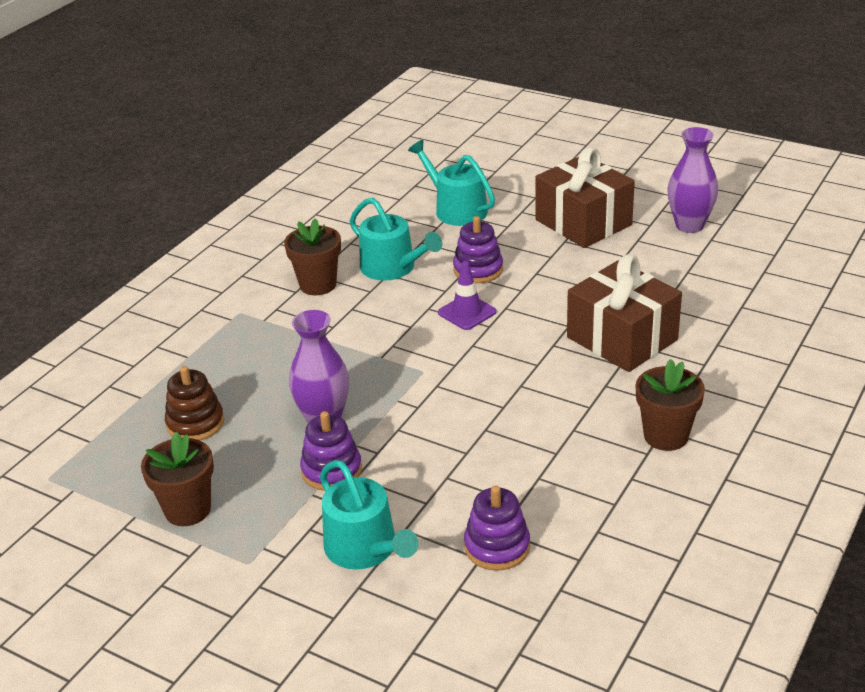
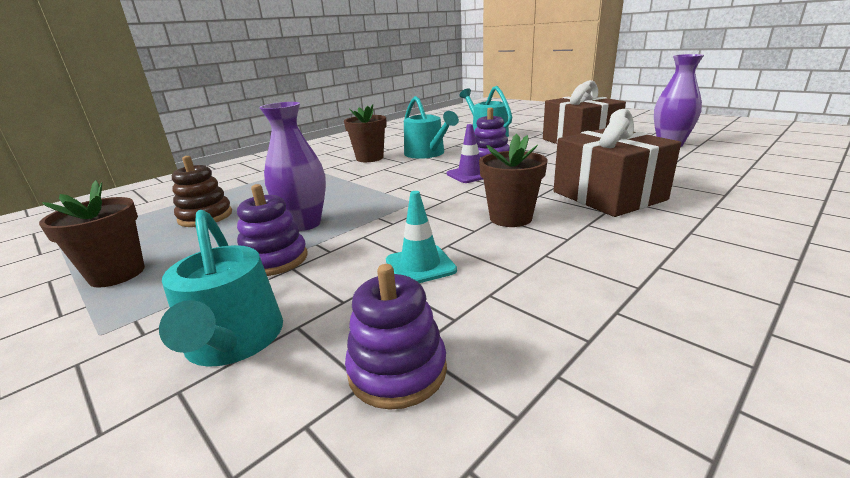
camera: 15 degrees right, 10 degrees down
(471, 457) = (420, 265): none -> turquoise traffic cone
(666, 436) = (664, 272): brown flower pot -> brown flower pot (510, 218)

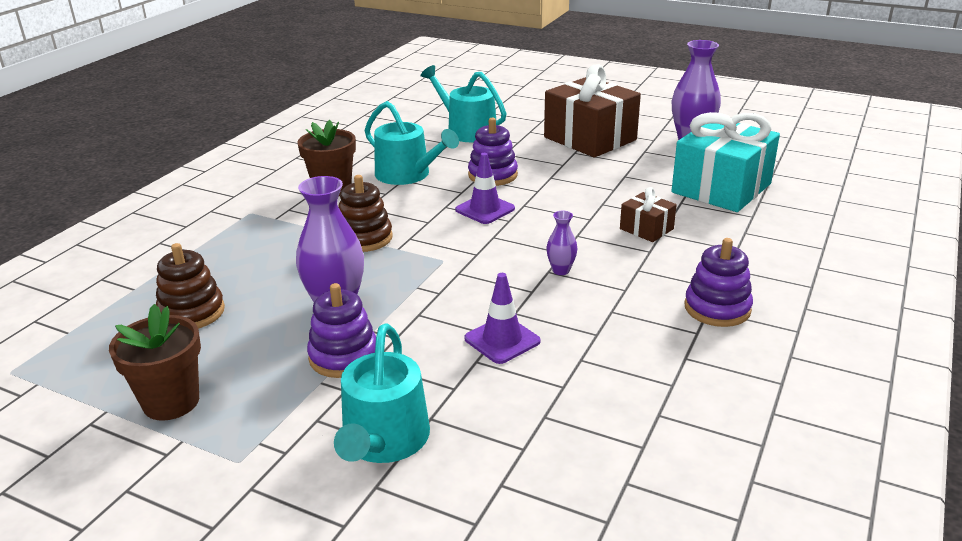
camera: 20 degrees left, 5 degrees up
(234, 341) = (383, 441): turquoise watering can -> turquoise watering can turned 45 degrees clockwise
(366, 184) = (364, 238): none -> brown stacking toy
(397, 370) = (542, 434): purple stacking toy -> purple stacking toy (717, 308)
(420, 265) = (502, 340): turquoise traffic cone -> purple traffic cone
(510, 218) = (561, 270): brown flower pot -> purple vase
(608, 196) = (646, 229): brown gift -> brown gift, size x0.47
(693, 174) = (721, 188): none -> turquoise gift

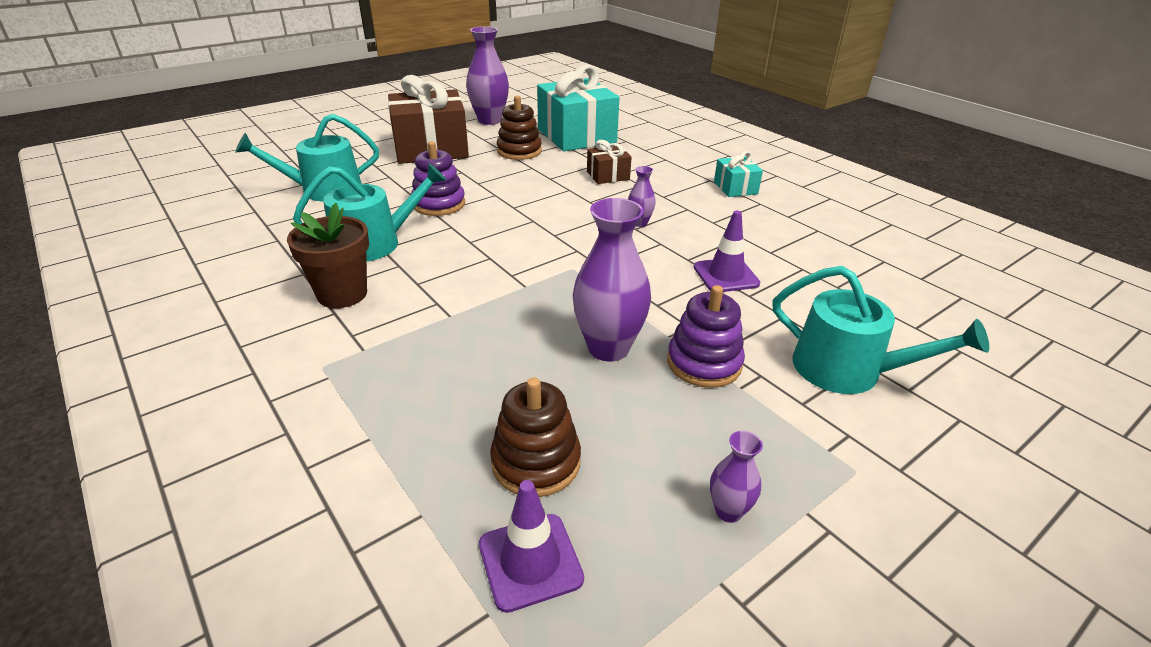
camera: 65 degrees left, 5 degrees up
(171, 402) = (728, 511): brown flower pot -> purple vase
(364, 238) = (483, 300): brown stacking toy -> brown stacking toy (519, 151)
(485, 209) = (500, 225): purple traffic cone -> purple traffic cone (530, 561)
(717, 308) = (735, 188): purple stacking toy -> turquoise gift

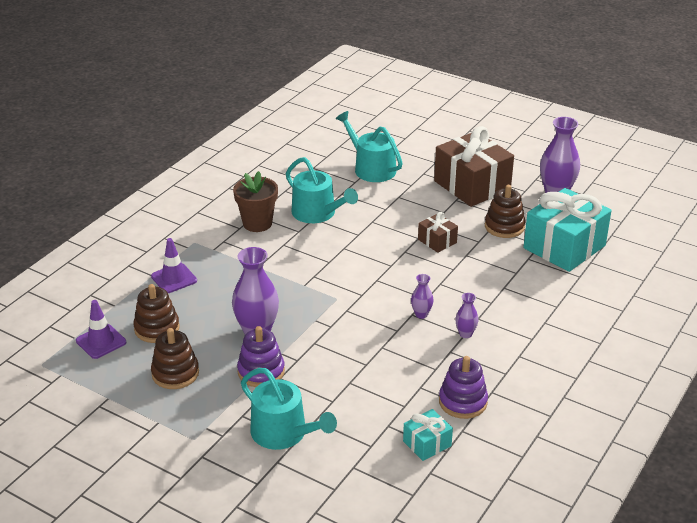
camera: 70 degrees right, 0 degrees up
(439, 204) = (385, 219): purple stacking toy -> purple stacking toy (463, 402)
(608, 175) = (494, 282): brown gift -> brown gift (437, 241)
(676, 461) = (175, 373): none -> brown stacking toy
(726, 275) = (369, 368): purple traffic cone -> purple traffic cone (174, 278)
(728, 511) = (149, 395): purple vase -> purple vase (465, 334)
(735, 188) = (525, 355): turquoise gift -> turquoise gift (427, 443)
(847, 370) = (284, 433): turquoise watering can -> turquoise watering can turned 60 degrees counterclockwise

